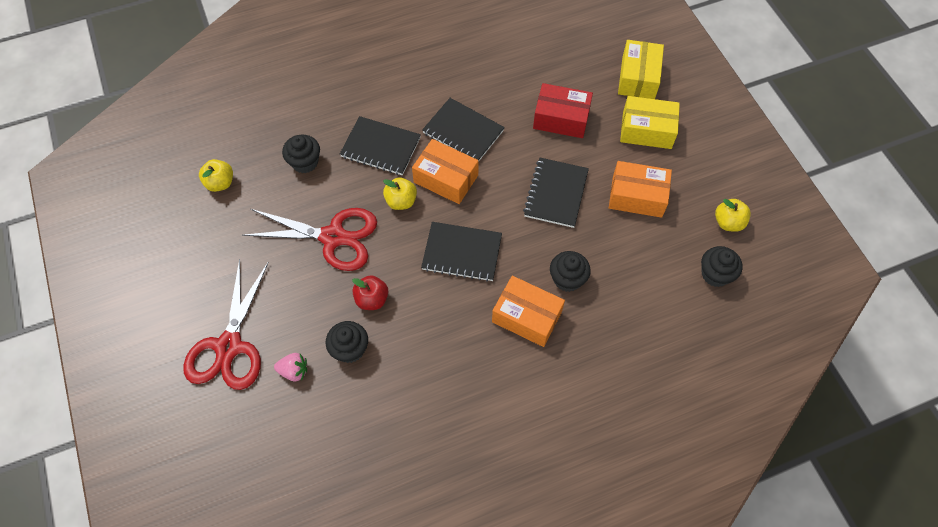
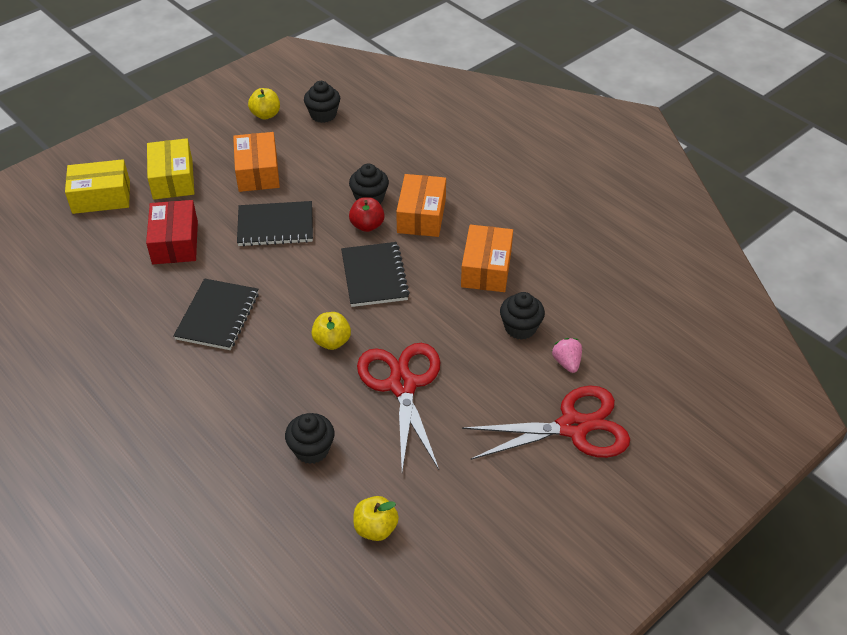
camera: 110 degrees left, 15 degrees down
(372, 299) = (459, 328): red apple -> red apple (367, 225)
(381, 147) = (264, 383): black notebook -> none
(446, 179) = (288, 313): orange box -> orange box (486, 268)

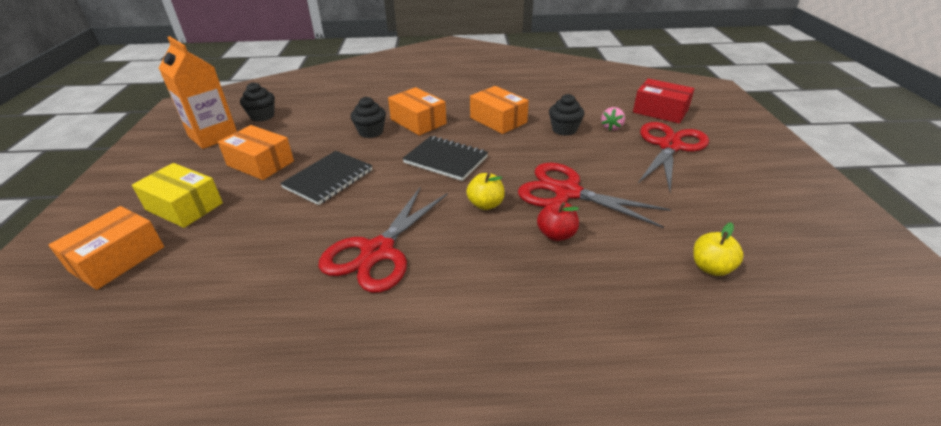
camera: 50 degrees left, 10 degrees down
(101, 197) = (117, 259): yellow box -> orange box
(175, 242) = (255, 238): red box -> red box (660, 111)
(217, 316) = (377, 252): black notebook -> red scissors
(266, 115) = (213, 136): yellow apple -> orange carton
(311, 449) = (593, 265): black cupcake -> none
(367, 225) = (394, 143): red apple -> red apple (556, 234)
(567, 362) = (611, 127): pink strawberry -> pink strawberry turned 90 degrees counterclockwise

